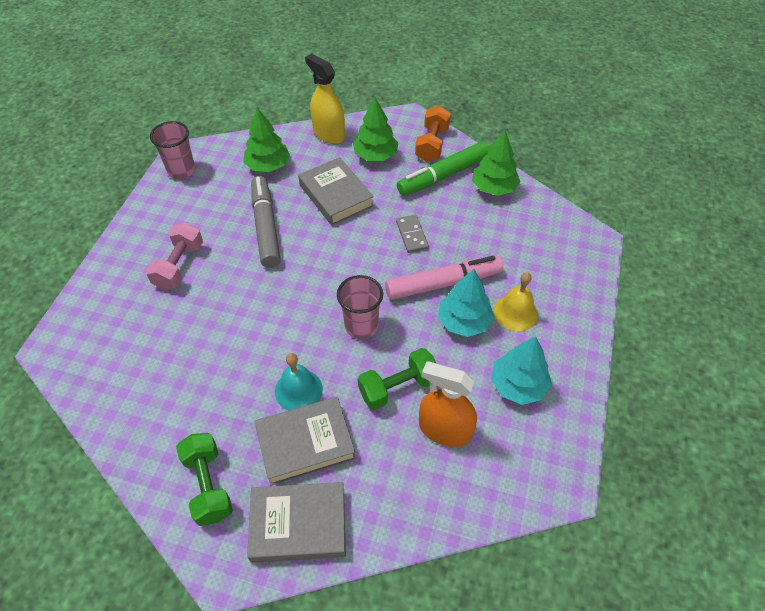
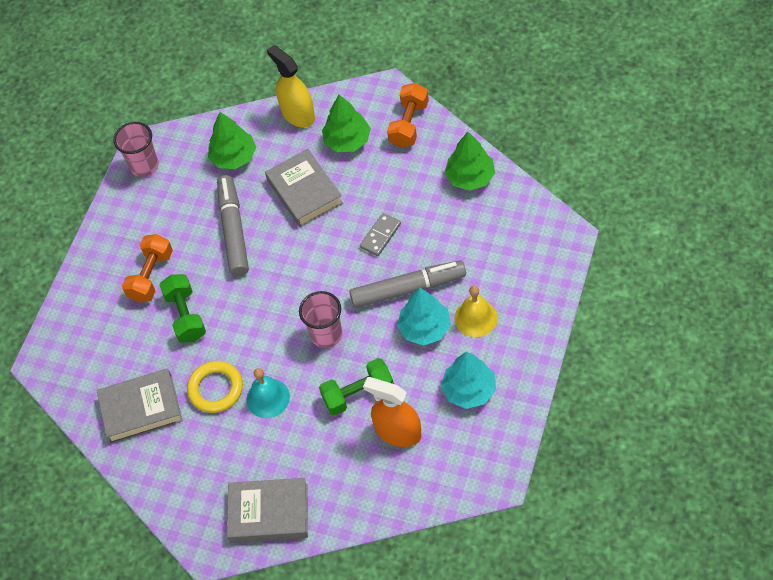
camera: 10 degrees right, 5 degrees up
(179, 266) = (151, 276): pink dumbbell -> orange dumbbell
(208, 485) = (192, 482): green dumbbell -> green dumbbell (186, 316)
(241, 379) = (216, 389): none -> yellow ring
(305, 443) = (274, 446): grey book -> grey book (141, 409)
(412, 235) = (380, 236): grey domino -> grey domino turned 45 degrees clockwise
(443, 176) = (418, 164): green marker -> none
(443, 283) = (408, 289): pink marker -> grey marker

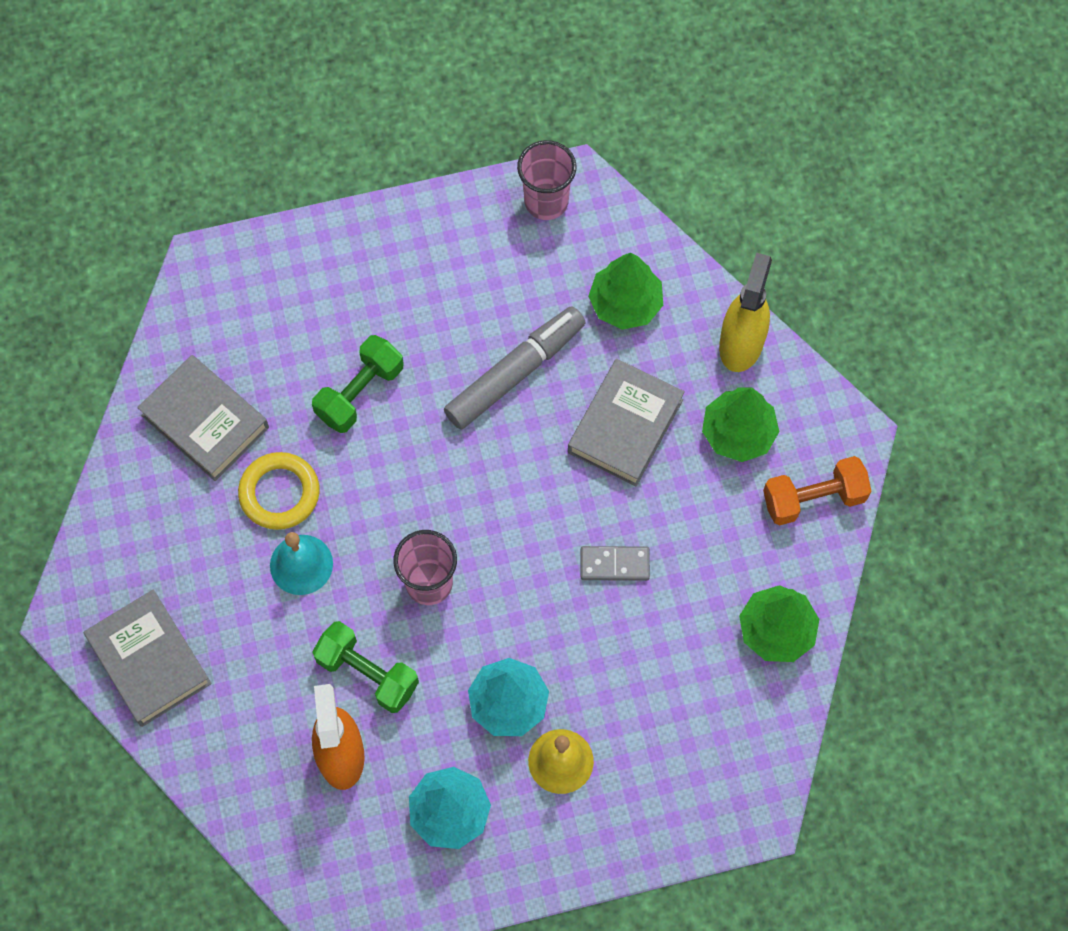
camera: 50 degrees right, 10 degrees up
(151, 276) = (392, 314): orange dumbbell -> none
(408, 289) = (554, 647): grey marker -> none

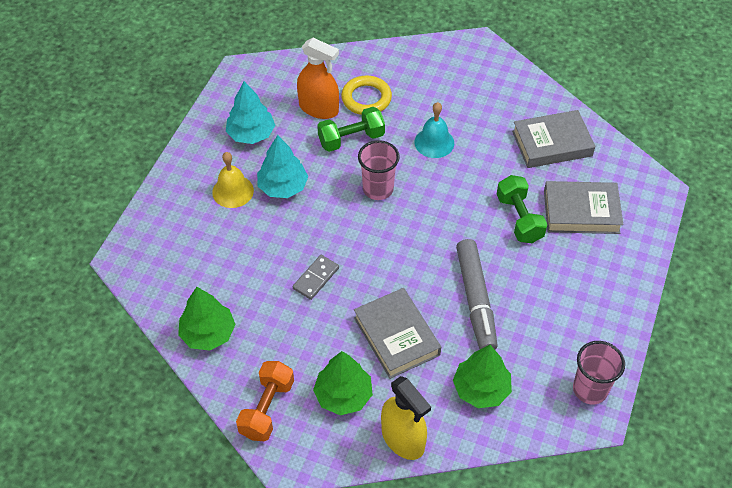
camera: 125 degrees right, 15 degrees down
(149, 661) = (431, 63): grey book -> grey book (581, 212)
(279, 493) = (483, 153): yellow ring -> yellow ring (366, 98)

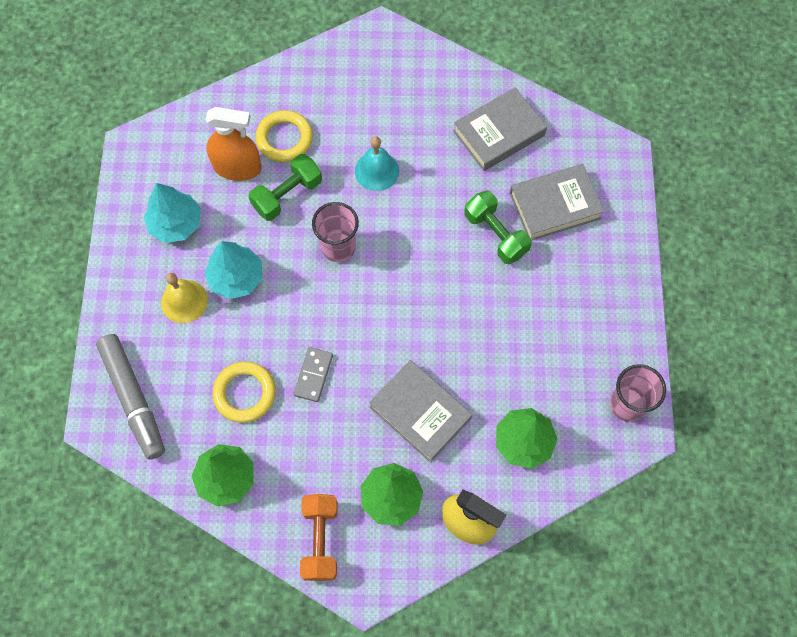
camera: 20 degrees left, 15 degrees up
(252, 274) = (245, 393): none -> yellow ring
(475, 300) = (484, 344): grey marker -> grey marker (133, 399)

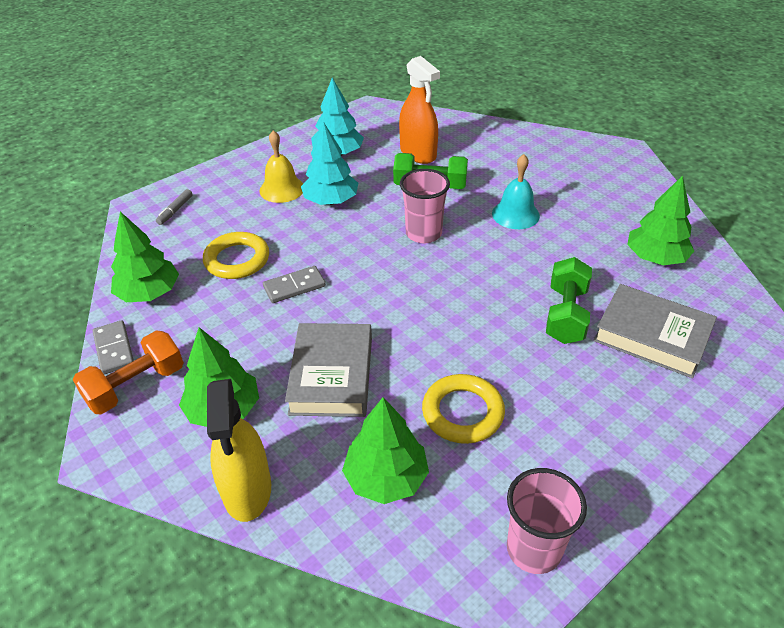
camera: 50 degrees right, 25 degrees down
(133, 399) = (175, 210): grey marker -> grey marker, size x0.41
(268, 535) = (114, 349): none -> grey domino
(284, 139) = (471, 159): yellow ring -> yellow ring (462, 412)
(499, 133) = (655, 258): grey book -> green tree

